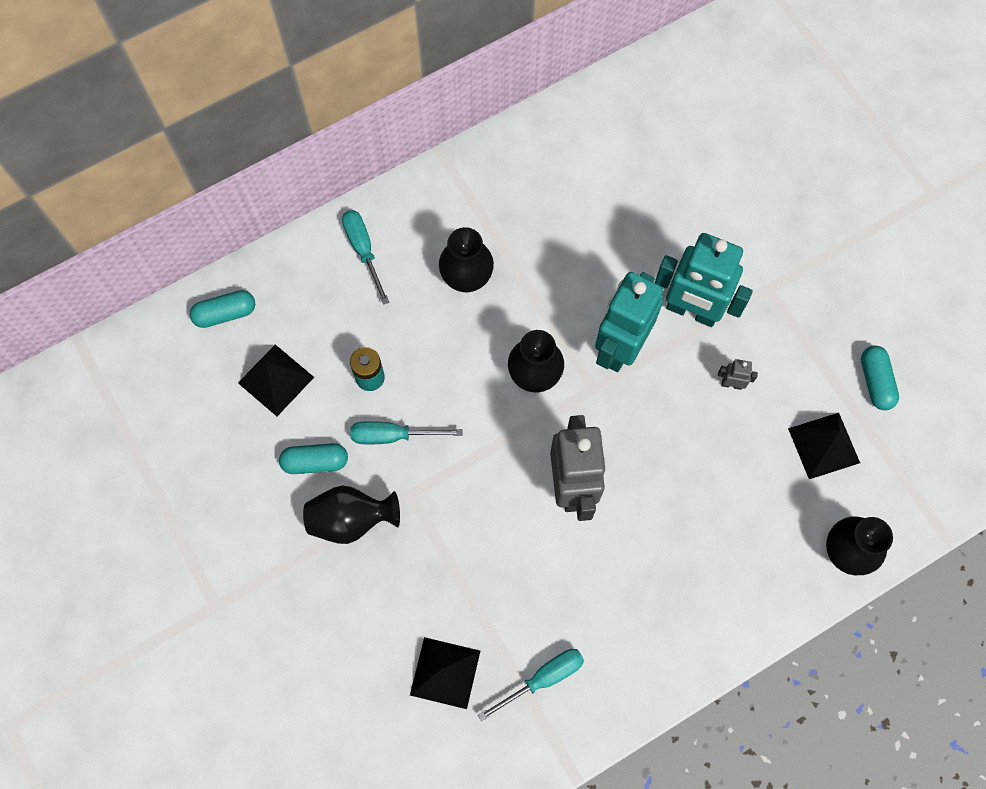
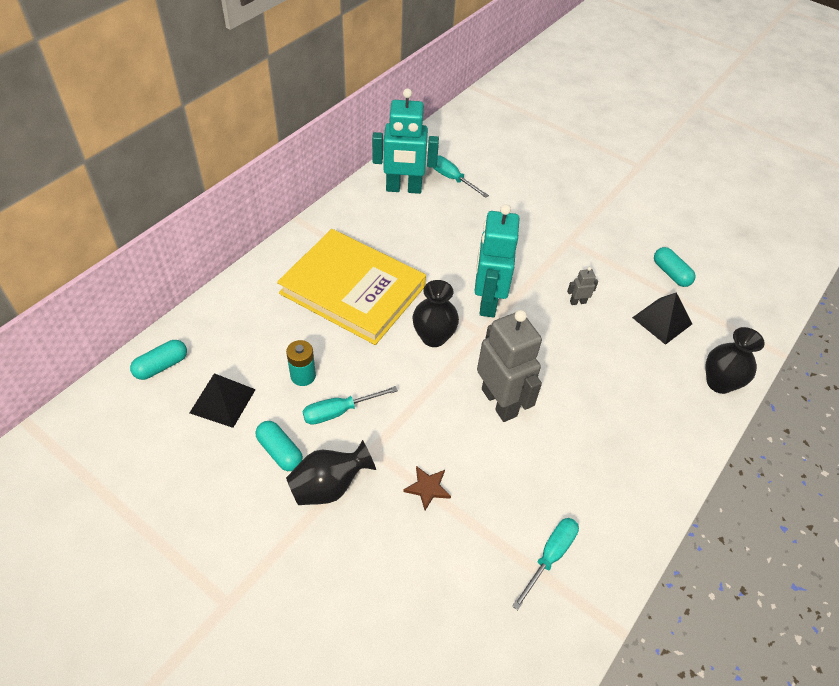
camera: 25 degrees left, 20 degrees down
(315, 462) = (280, 451): turquoise capsule -> turquoise capsule turned 75 degrees clockwise
(363, 250) = (264, 293): turquoise screwdriver -> turquoise screwdriver (452, 179)
(445, 672) = (465, 583): black pyramid -> none
(450, 558) = (427, 488): none -> brown star
(466, 278) = (353, 290): black vase -> yellow book
(691, 311) = (525, 266): turquoise robot -> turquoise robot (403, 189)

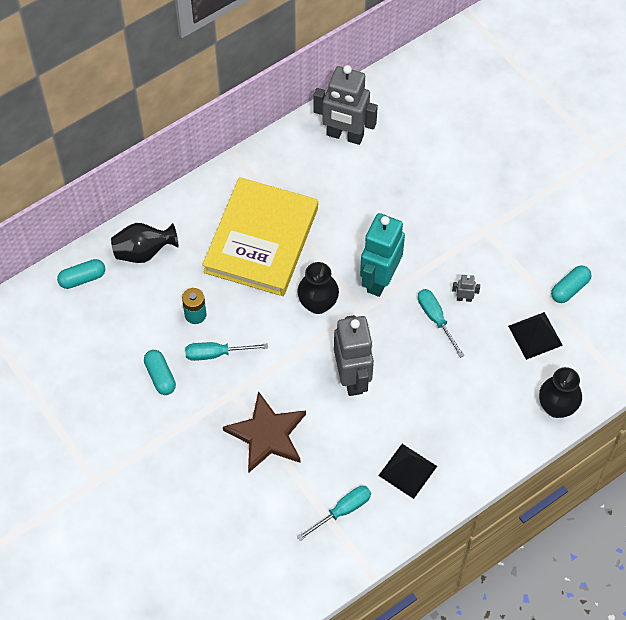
camera: 20 degrees right, 10 degrees up
(222, 401) = (125, 322): black pyramid -> black pyramid (407, 470)
(329, 486) = (191, 414): black vase -> black vase (144, 252)
(353, 290) = (261, 240): yellow book -> yellow book turned 60 degrees clockwise
(403, 189) = (345, 135): turquoise robot -> grey robot
(427, 488) = (267, 435): brown star -> brown star, size x2.19
(452, 179) = (397, 133): turquoise screwdriver -> turquoise screwdriver (436, 319)
(671, 273) = (569, 288): turquoise capsule -> turquoise capsule turned 60 degrees clockwise

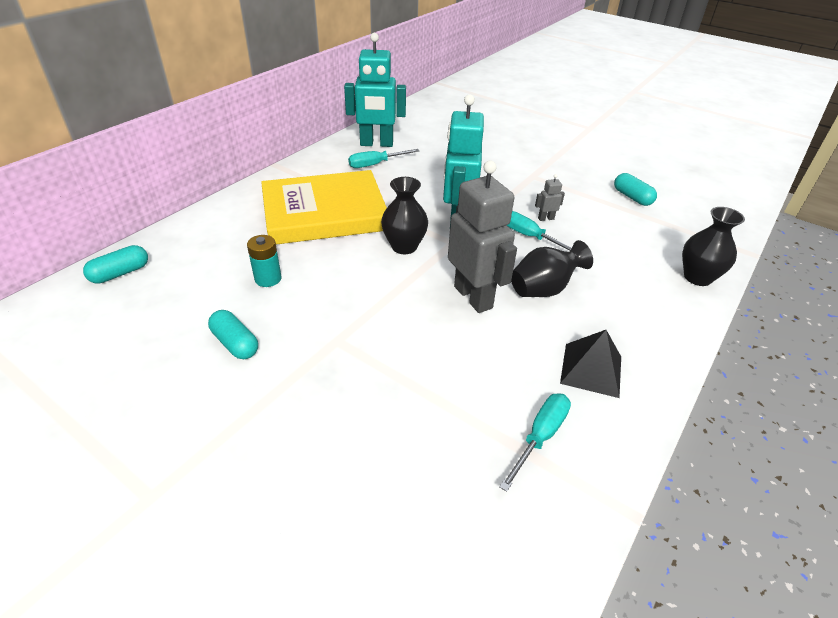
camera: 20 degrees left, 20 degrees down
(144, 252) = (195, 241): black vase -> black vase (543, 289)
(216, 354) = (303, 307): turquoise screwdriver -> turquoise screwdriver (376, 164)
(261, 240) = (324, 213): yellow book -> yellow book turned 75 degrees clockwise
(267, 435) = (397, 373): brown star -> none
(345, 135) = (376, 144): grey robot -> turquoise robot
(535, 335) = (630, 231): black pyramid -> none
(569, 288) = (632, 197): turquoise capsule -> turquoise capsule turned 60 degrees counterclockwise

